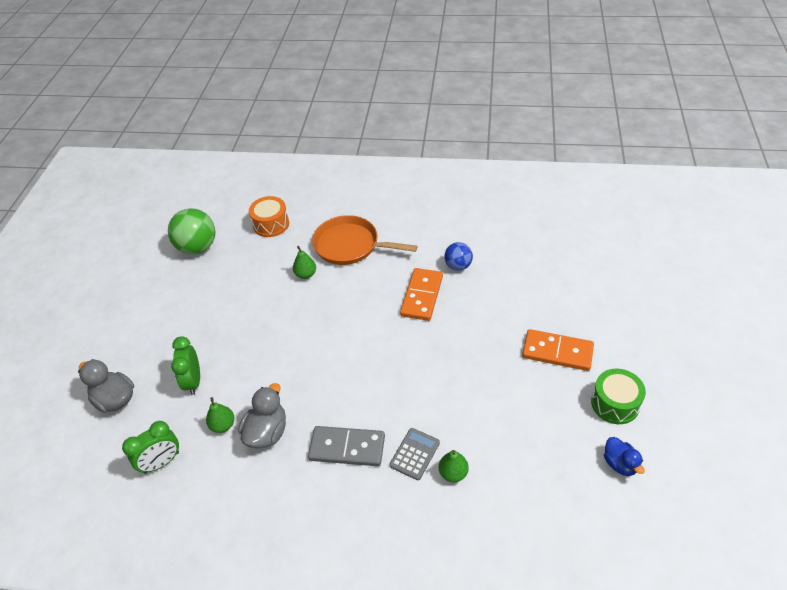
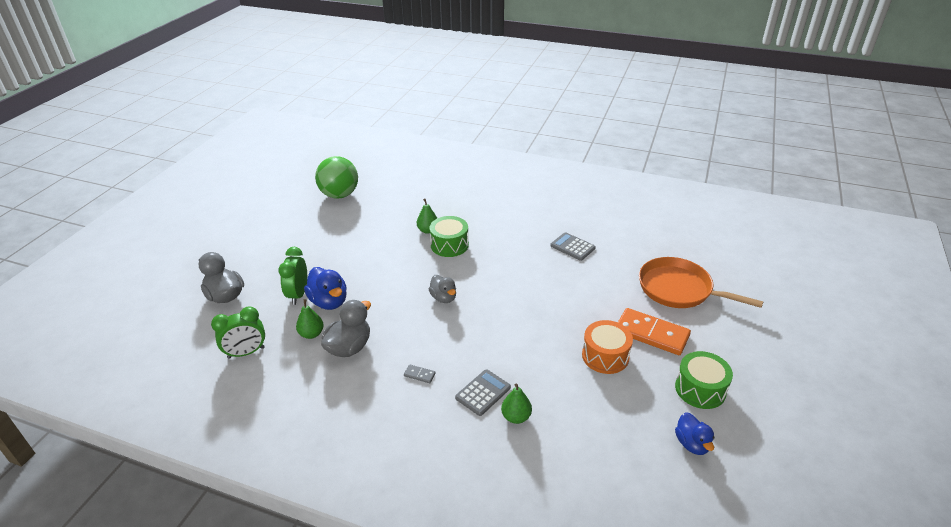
camera: 10 degrees right, 10 degrees down
(229, 383) = (329, 302): none -> blue duck
(271, 224) = (410, 188): orange drum -> orange drum (605, 356)
(333, 288) = (449, 245): none -> green drum
(345, 353) = (443, 298): none -> grey duck
(347, 448) = (419, 375): grey domino -> grey domino, size x0.40
(350, 245) = (475, 215): orange pan -> orange pan (678, 289)
(421, 296) = (530, 265): orange domino -> none
(458, 266) = (572, 247): blue ball -> grey calculator

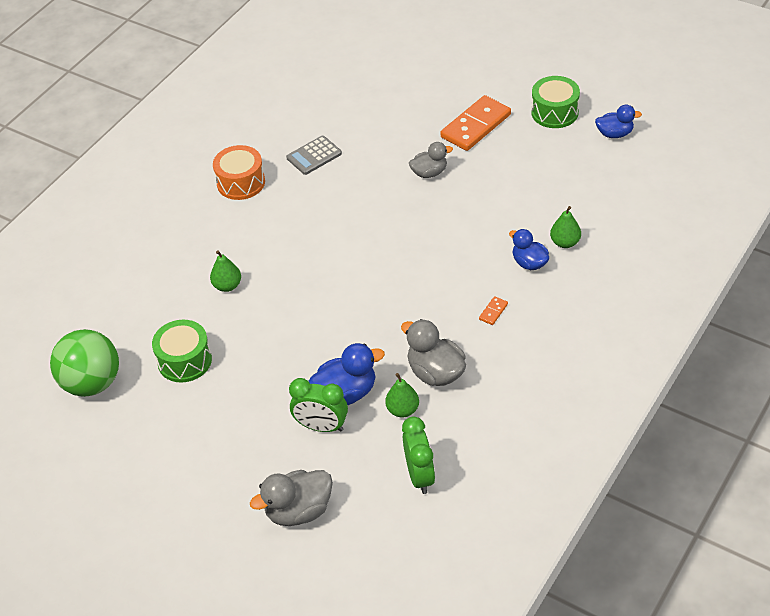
camera: 75 degrees left, 10 degrees up
(419, 375) = (493, 312): grey domino -> orange domino
(443, 298) = (372, 281): grey duck -> grey duck (429, 173)
(449, 245) = (268, 267): green drum -> green drum (184, 361)
(483, 393) = (529, 263): grey calculator -> blue duck
(605, 356) = (498, 165): orange drum -> orange drum (241, 182)
(678, 289) = (415, 90): orange pan -> none

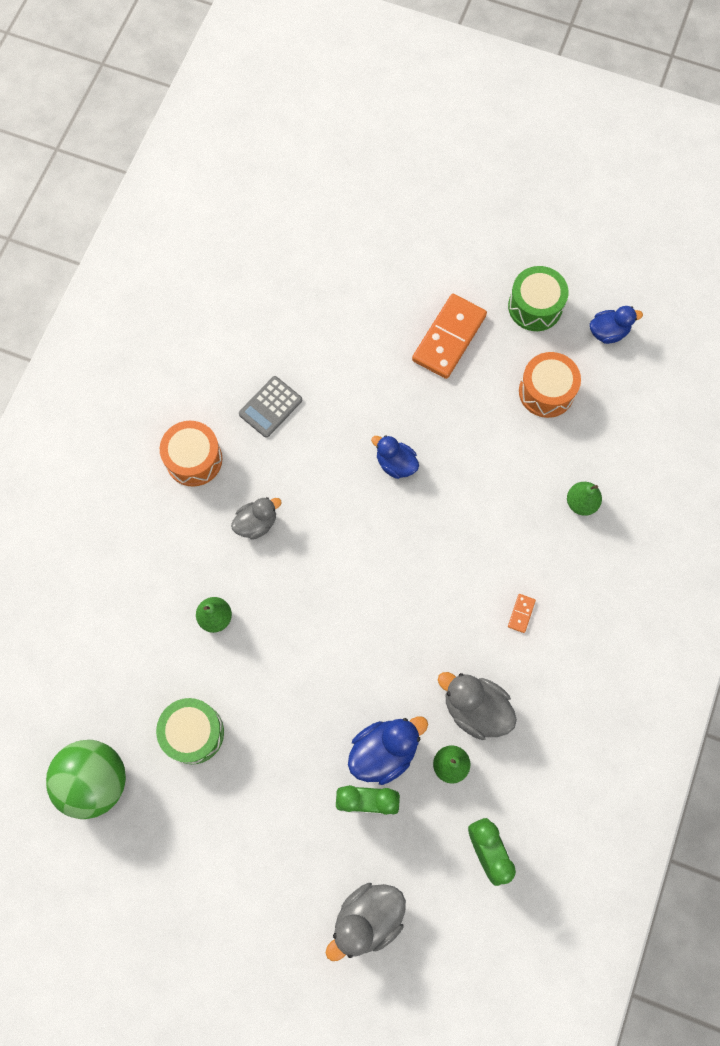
camera: 15 degrees left, 25 degrees up
(429, 173) = (410, 417): grey duck -> grey duck (256, 523)
(529, 263) = (547, 538): blue duck -> blue duck (395, 463)
(551, 167) = (546, 391): none -> orange drum

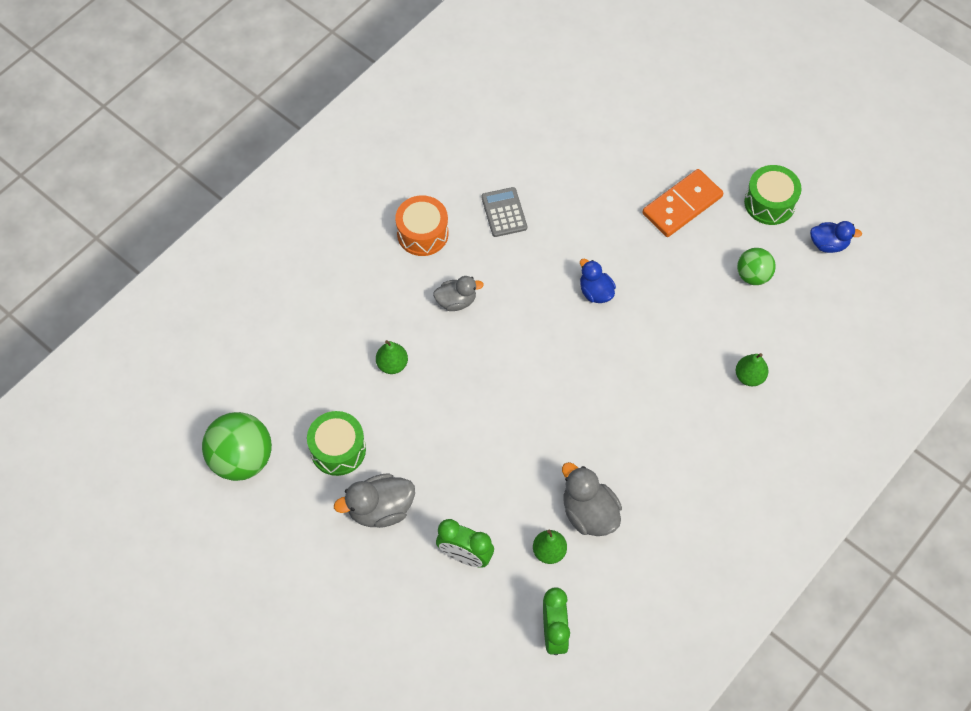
camera: 20 degrees right, 10 degrees down
(270, 407) = (504, 212): grey calculator -> grey calculator turned 105 degrees clockwise
(368, 918) = (429, 650): grey duck -> grey duck (380, 509)
(384, 751) = (495, 520): blue duck -> none
(521, 613) = (660, 449): orange domino -> none
(546, 391) = (753, 275): orange drum -> green ball

